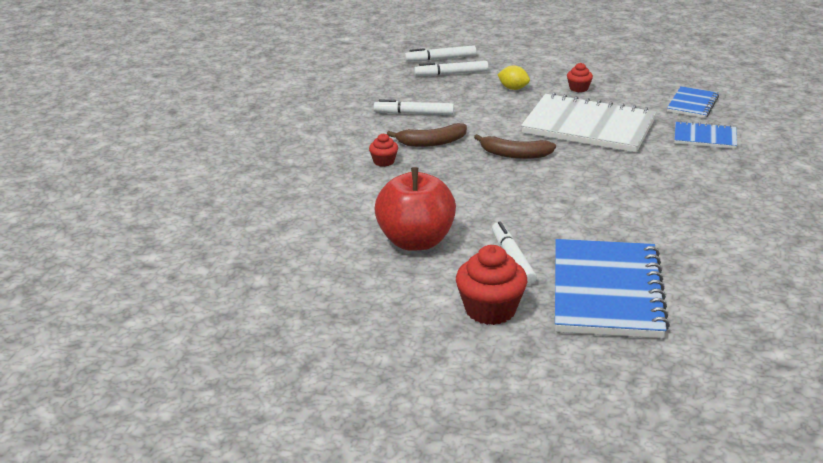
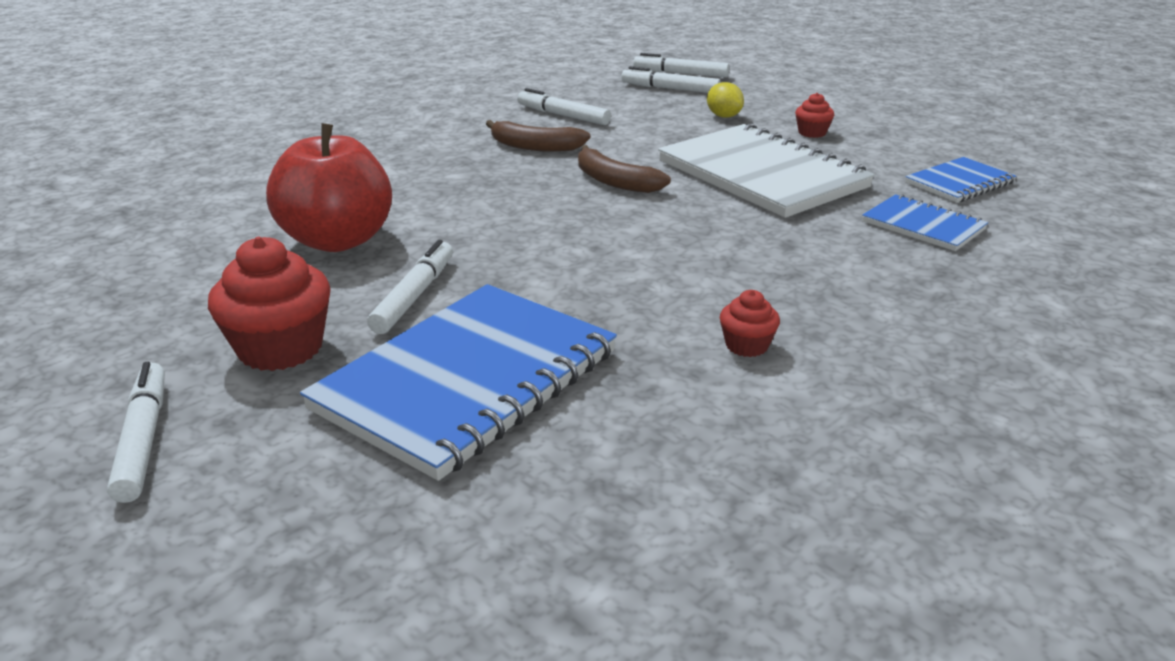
camera: 30 degrees right, 0 degrees up
(384, 161) = (449, 152): red cupcake -> red cupcake (747, 345)
(501, 375) = (143, 440): none -> white marker

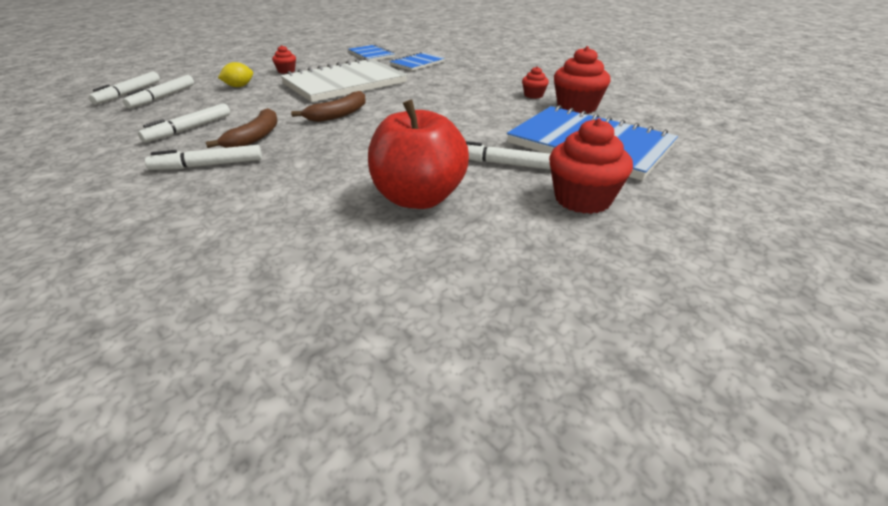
camera: 90 degrees left, 5 degrees up
(143, 440) = (705, 229): white marker -> white marker (208, 165)
(676, 392) = (576, 107): none -> red cupcake

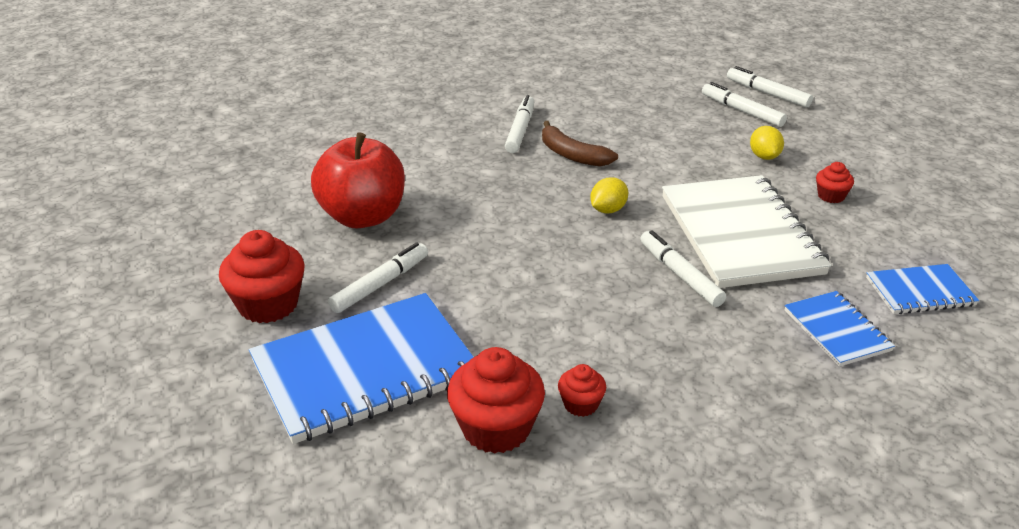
camera: 115 degrees right, 0 degrees up
(189, 129) = (621, 124): white marker -> white marker (680, 275)
(338, 115) = (608, 210): brown banana -> yellow lemon

